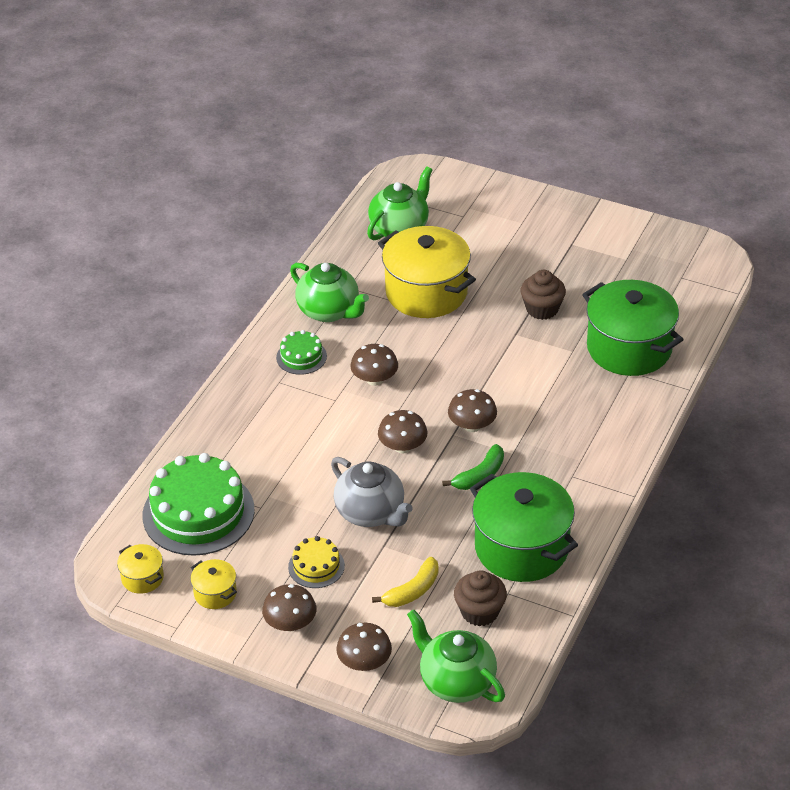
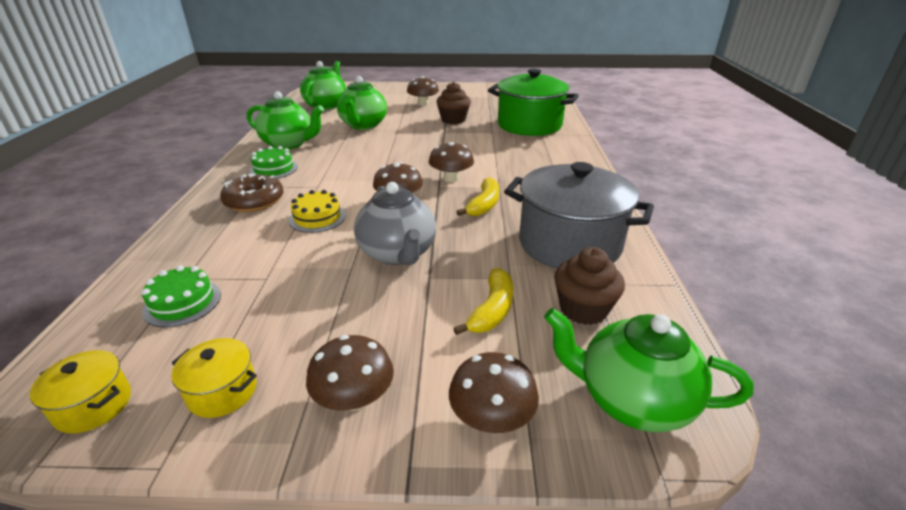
camera: 25 degrees left, 10 degrees down
(198, 512) = (182, 302): green cake -> green cake, size x0.49
(271, 405) = (254, 201): none -> brown donut
(316, 566) = (360, 317): yellow cake -> yellow cake (317, 218)
(371, 513) = (398, 253): grey teapot -> grey teapot turned 45 degrees clockwise
(374, 379) = (347, 169): brown mushroom -> brown mushroom (423, 104)
(426, 292) = (363, 125): yellow pot -> green teapot
(480, 475) = (484, 205): green banana -> yellow banana
(521, 548) = (569, 244): green pot -> grey pot

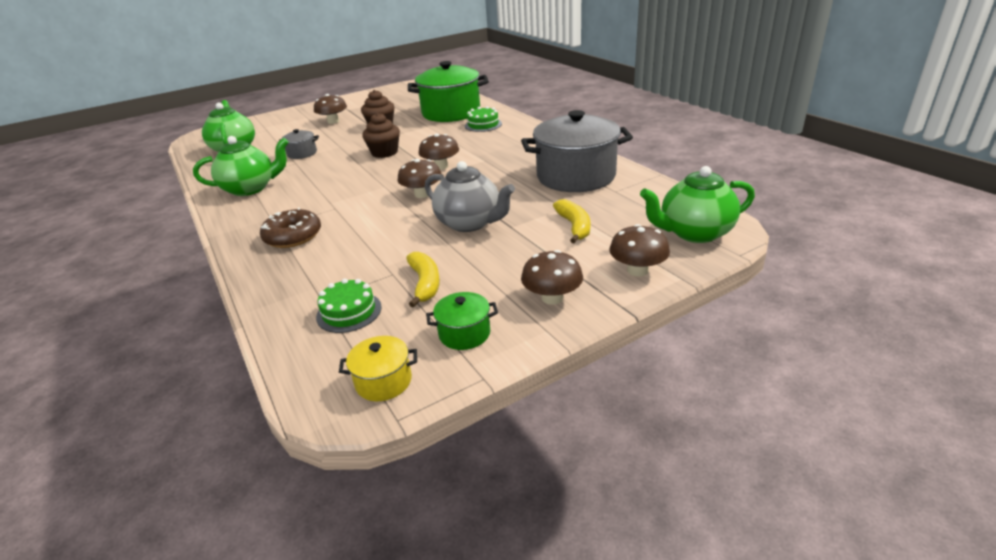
camera: 30 degrees left, 0 degrees up
(222, 391) = (464, 333): yellow pot -> green pot
(274, 169) = (270, 210): green cake -> green cake (483, 125)
(317, 218) = (371, 226): yellow cake -> none
(363, 125) = (302, 153): green teapot -> grey pot
(484, 205) = (490, 174): yellow banana -> yellow banana (425, 284)
(583, 309) = (624, 205): brown cupcake -> brown cupcake (384, 152)

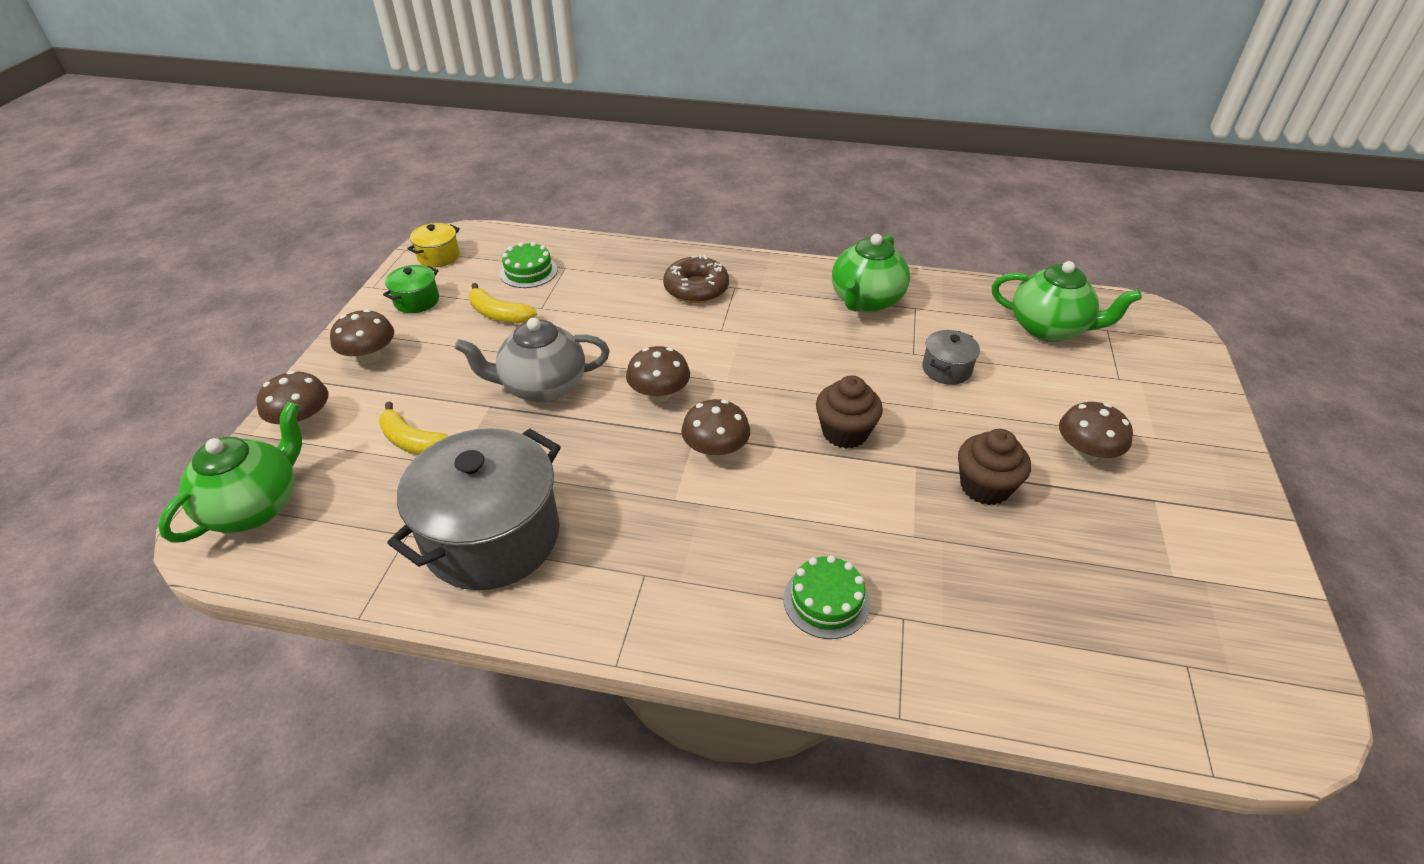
camera: 130 degrees right, 10 degrees up
(451, 113) = (958, 609): green pot -> none

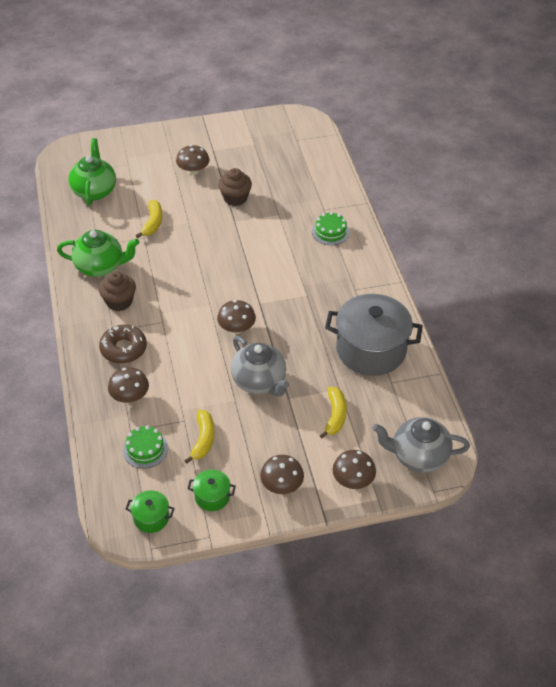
camera: 115 degrees left, 5 degrees up
(255, 506) = (418, 456): green teapot -> grey teapot
(438, 256) = (151, 518): yellow pot -> green pot
(715, 450) = (266, 291): brown mushroom -> brown mushroom (130, 396)
(845, 432) = (225, 249): brown cupcake -> brown cupcake (119, 301)
(946, 369) = (153, 223): grey pot -> yellow banana

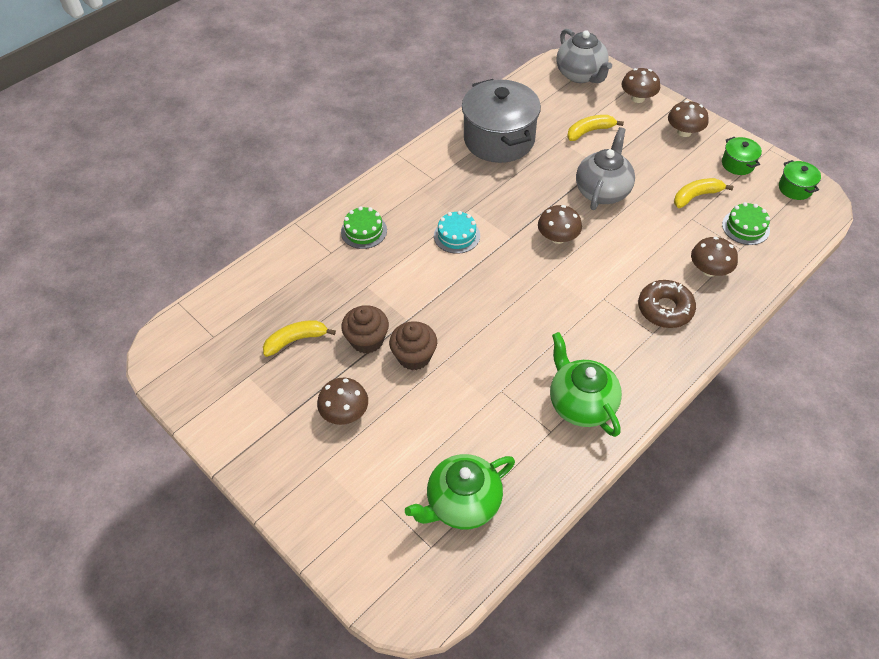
camera: 120 degrees left, 5 degrees up
(119, 301) = (612, 352): brown cupcake -> brown cupcake (414, 356)
(153, 223) = (470, 397): yellow banana -> yellow banana (296, 340)
(286, 275) = (457, 235): none -> turquoise cake

